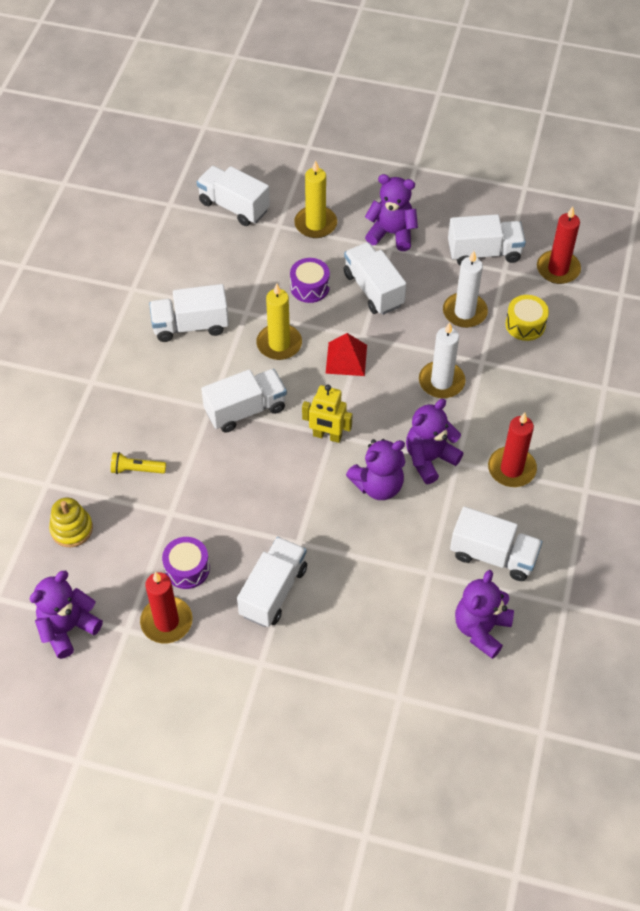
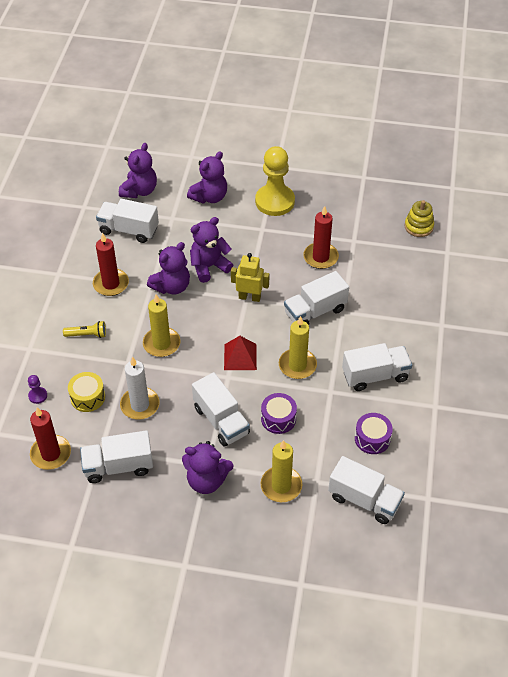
camera: 175 degrees right, 5 degrees down
(68, 628) = (400, 175): purple teddy bear -> purple teddy bear (209, 197)
(137, 470) = (386, 265): yellow flashlight -> yellow flashlight (87, 335)
(166, 621) = (340, 182): red candle -> red candle (320, 257)
(187, 568) = (334, 210): purple drum -> purple drum (372, 439)
(273, 591) = (275, 201): white truck -> yellow pawn
(441, 382) = (161, 343): white candle -> yellow candle
(583, 330) = (38, 396): none -> purple pawn

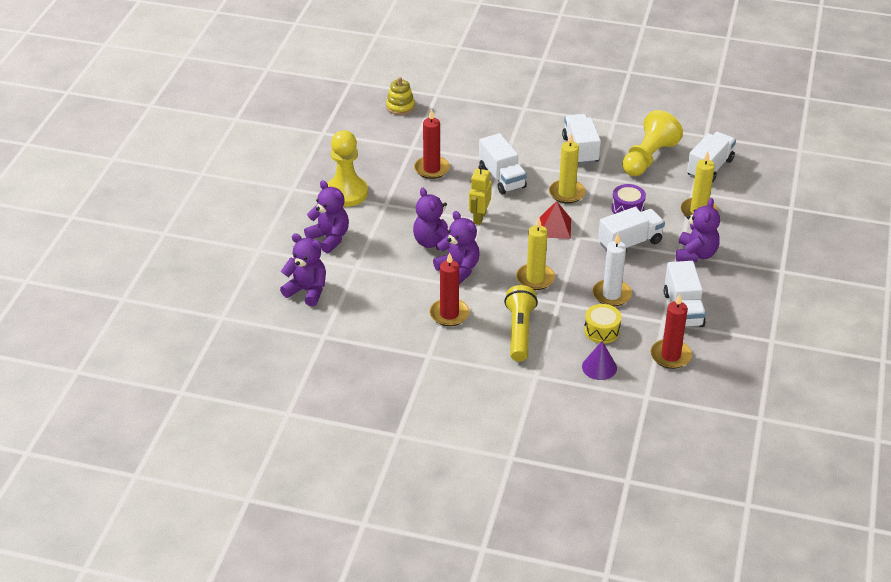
camera: 85 degrees left, 10 degrees down
(38, 396) = (599, 367): purple pawn -> purple cone
(87, 335) = (519, 332): yellow flashlight -> yellow flashlight, size x1.82
(129, 230) = (369, 300): white truck -> none
(372, 439) = (648, 158): purple drum -> yellow pawn

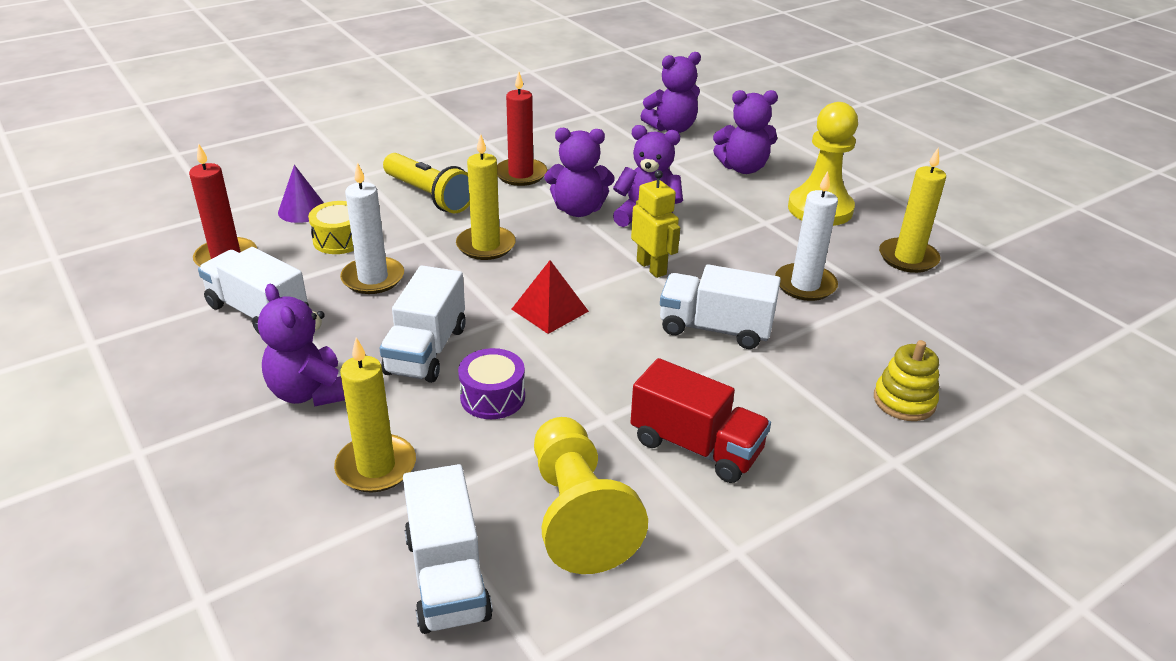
camera: 130 degrees right, 5 degrees down
(400, 107) = (1009, 336): yellow stacking toy -> yellow stacking toy (904, 401)
(431, 169) = (805, 285): red candle -> white candle
(567, 193) = (605, 363): yellow candle -> yellow candle (908, 258)
(580, 150) = (696, 446): white truck -> red truck

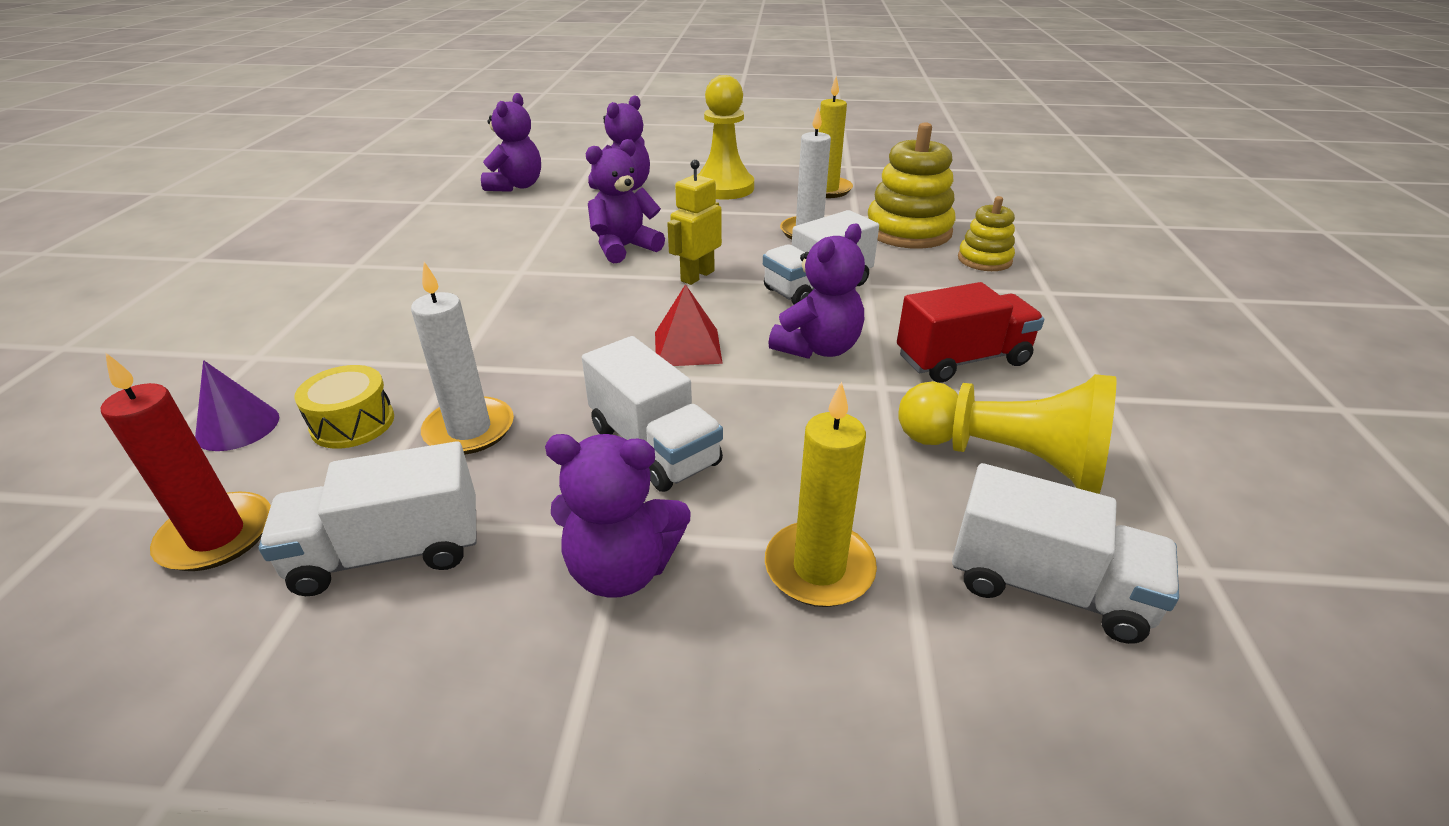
camera: 50 degrees left, 0 degrees up
(429, 196) = (383, 332): yellow flashlight -> none
(486, 246) = (531, 337): yellow candle -> none
(492, 397) = (783, 436): purple drum -> none
(520, 174) = (448, 272): red candle -> none
(578, 210) = (557, 270): purple teddy bear -> purple teddy bear (818, 348)
(651, 267) = (697, 276): yellow robot -> yellow robot turned 60 degrees counterclockwise
(894, 336) = (908, 231): none -> yellow stacking toy

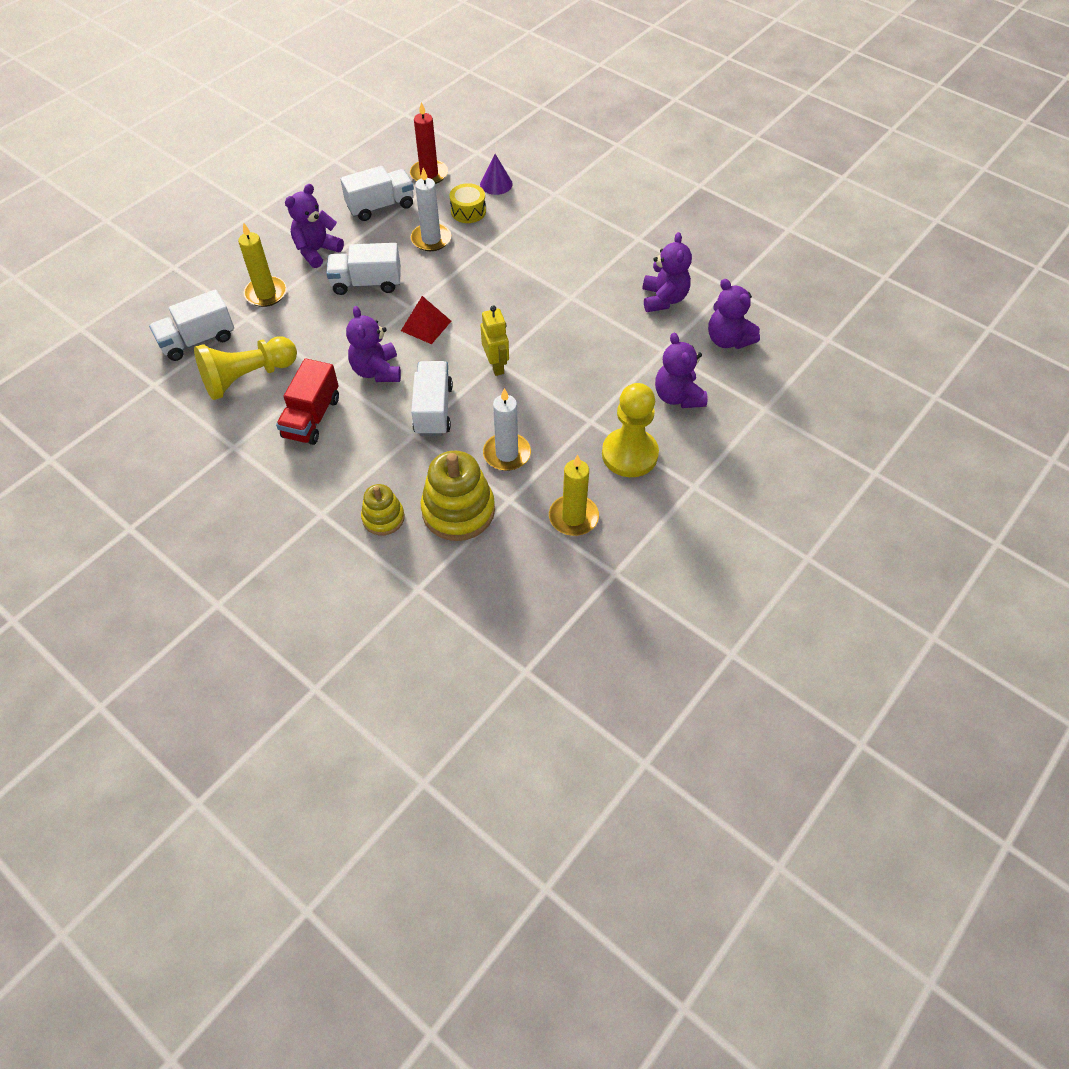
camera: 125 degrees right, 20 degrees up
(389, 552) = (381, 206): white truck -> white truck turned 45 degrees clockwise
(624, 248) = (565, 351): purple teddy bear -> purple teddy bear (663, 299)

